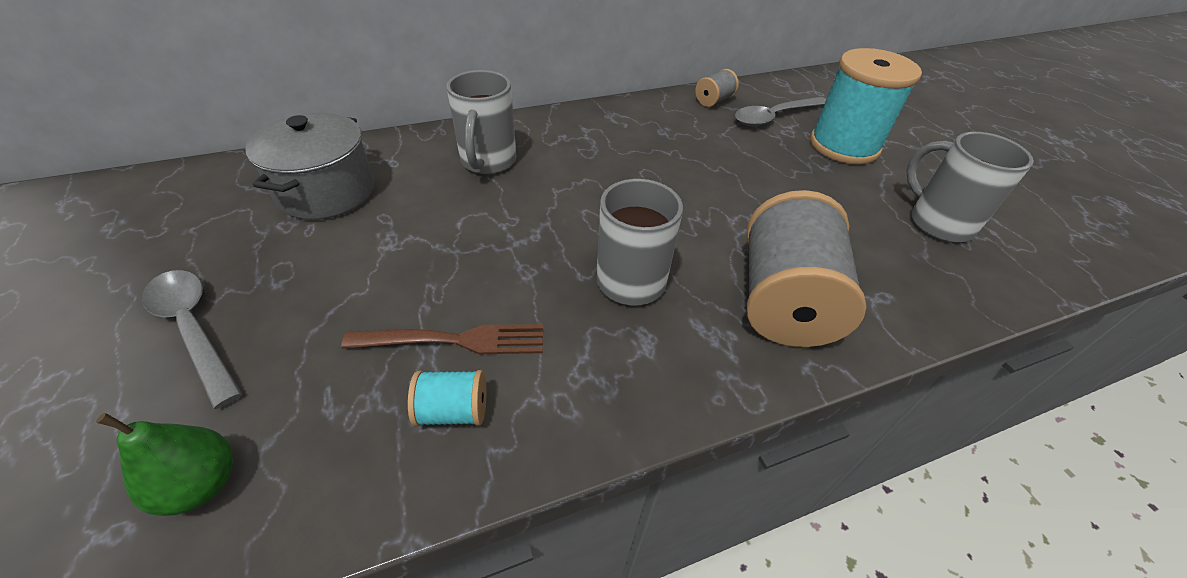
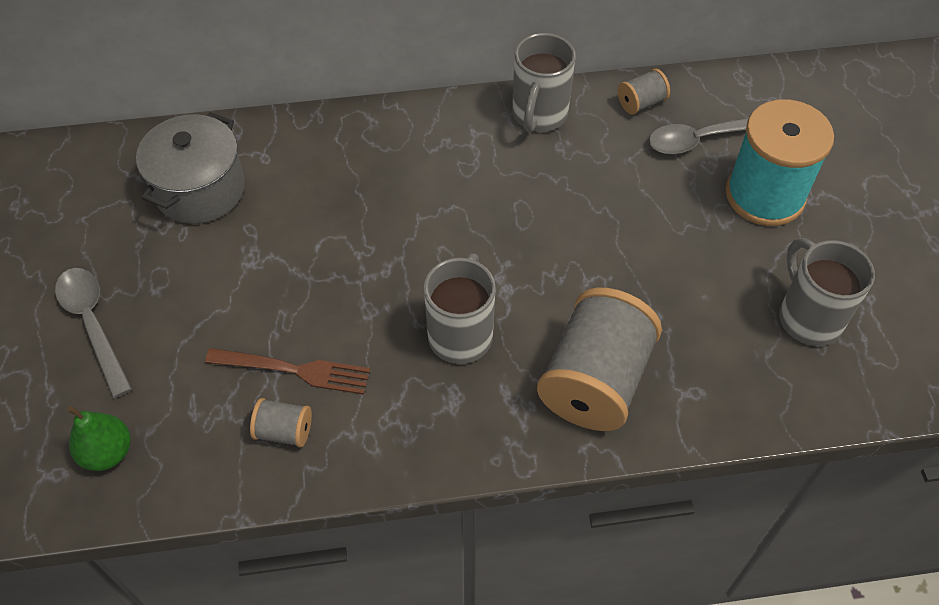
camera: 15 degrees right, 10 degrees up
(453, 411) = (284, 431): turquoise spool -> grey spool
(488, 162) = (359, 169): grey mug -> grey mug (539, 115)

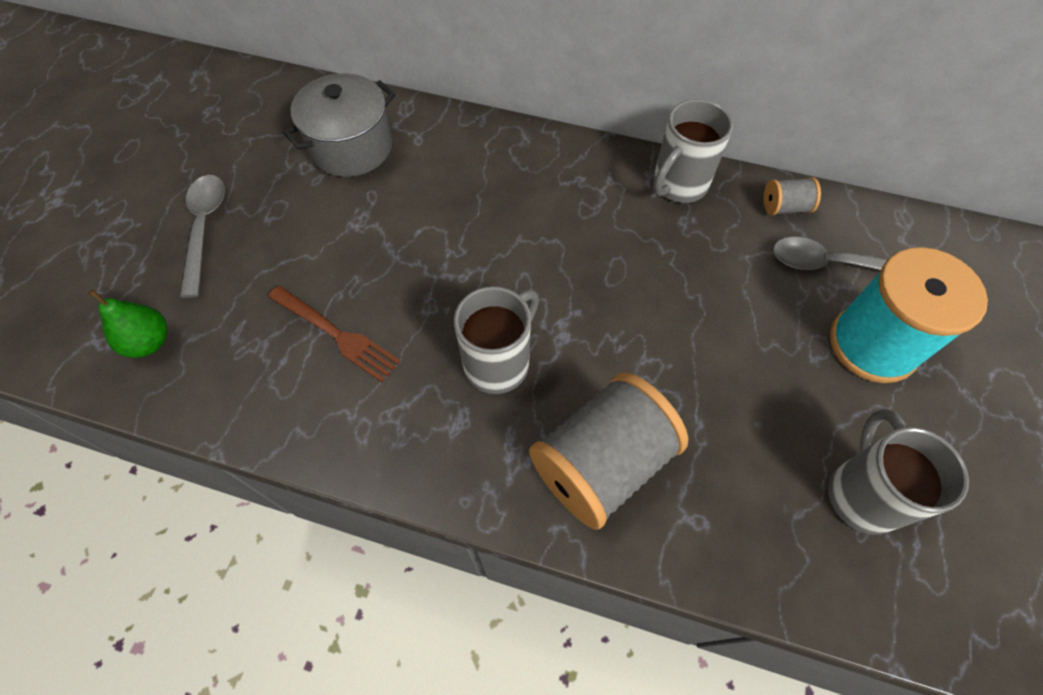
camera: 25 degrees right, 5 degrees up
(284, 431) = (296, 387): grey spool -> none

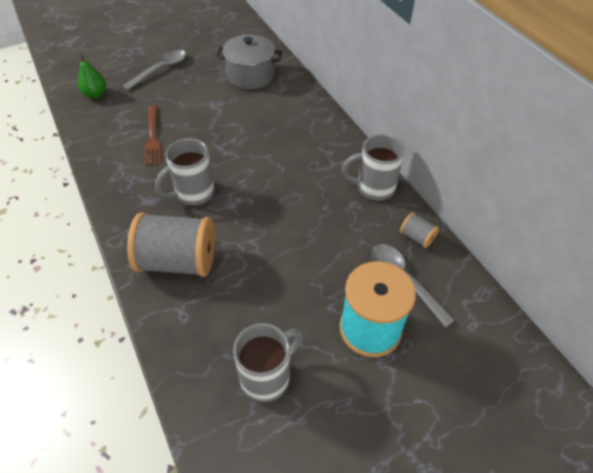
camera: 45 degrees right, 10 degrees down
(498, 363) = (193, 193): grey mug -> grey mug turned 150 degrees clockwise

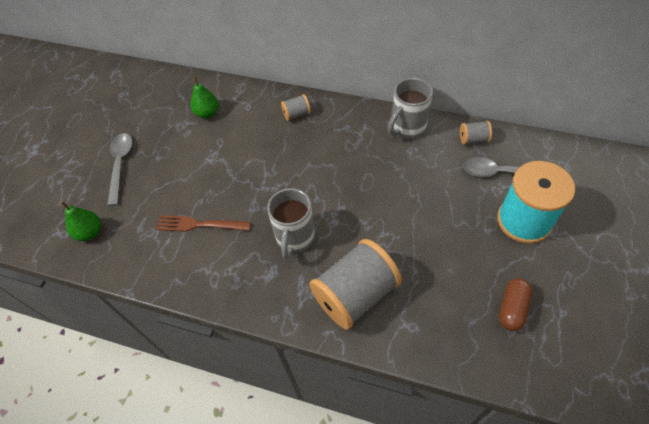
camera: 40 degrees left, 5 degrees up
(153, 137) = (199, 225): brown fork -> brown fork turned 150 degrees clockwise
(250, 76) = (207, 113): grey pot -> green pear
(267, 377) = (512, 308): grey mug -> brown capsule
(306, 118) = (296, 114): none -> grey spool

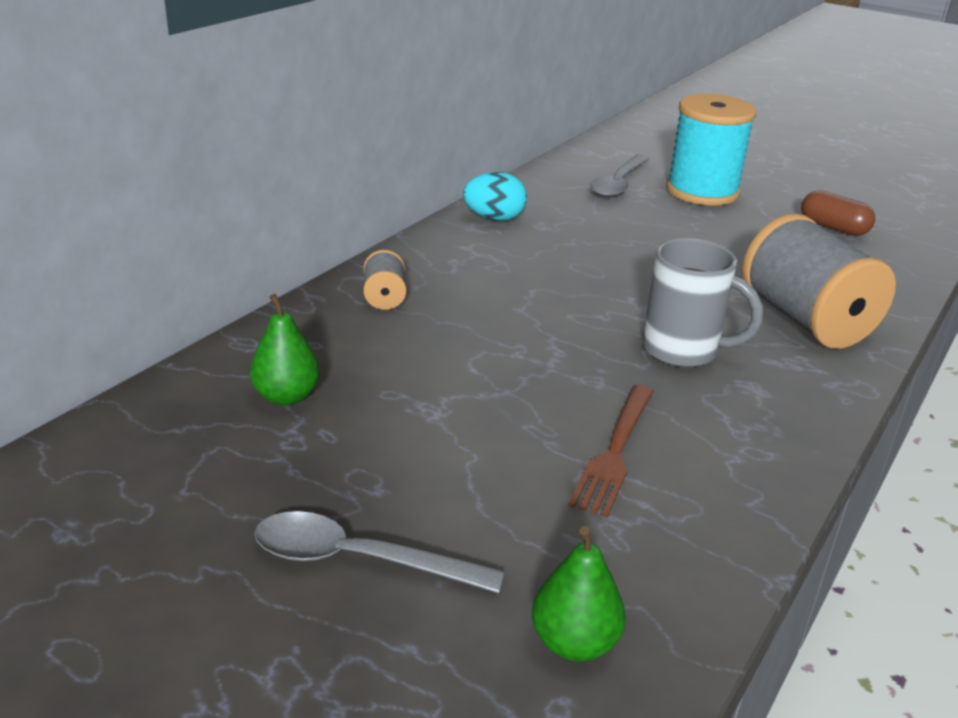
camera: 80 degrees left, 25 degrees down
(407, 128) = (494, 218): grey mug -> turquoise egg
(473, 139) = (548, 185): grey spool -> none

